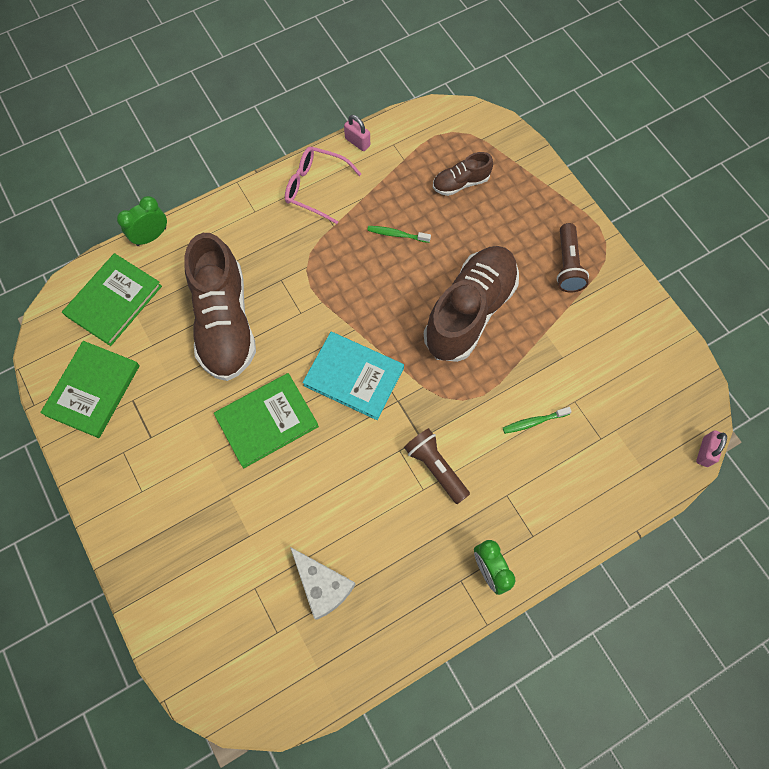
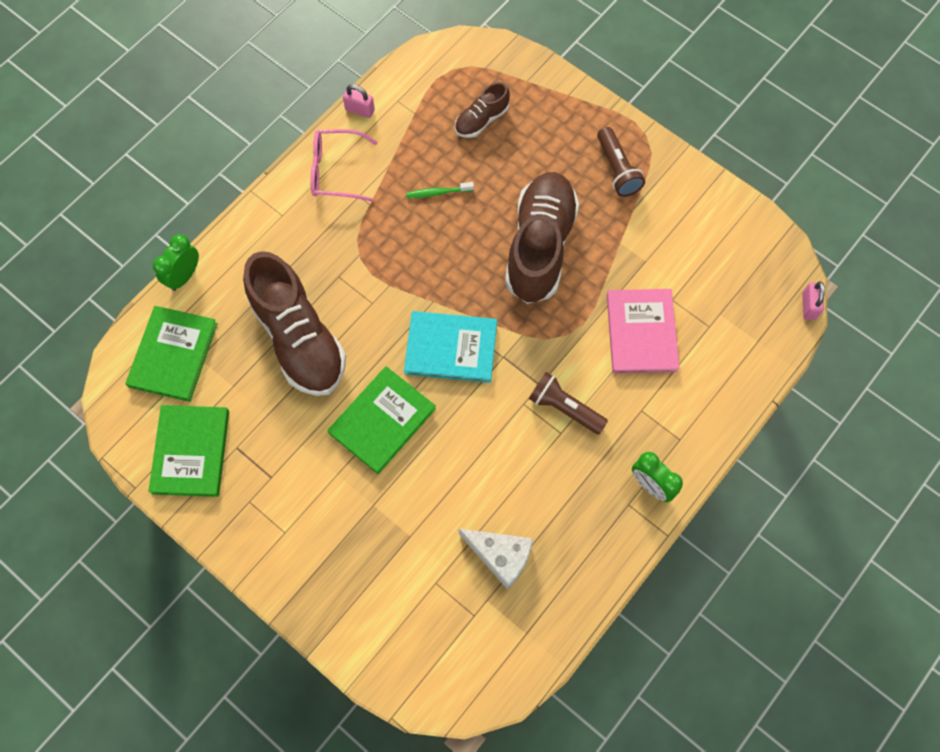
camera: 20 degrees left, 0 degrees up
(533, 422) = (641, 332): green toothbrush -> pink book

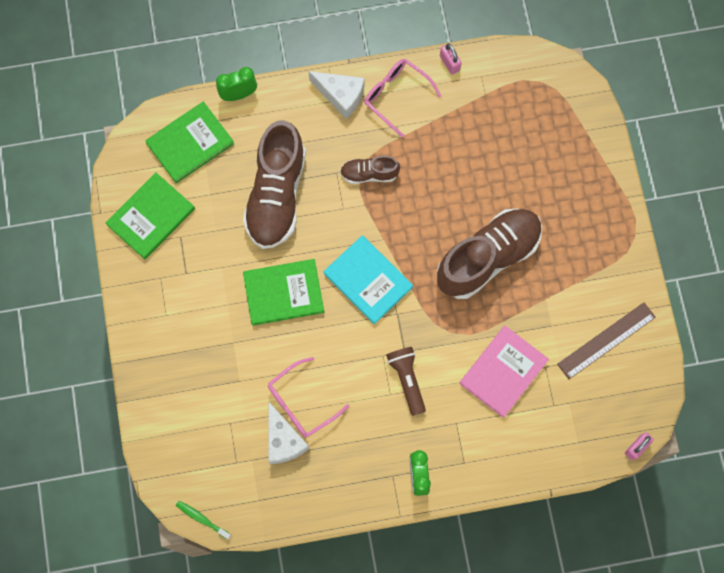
camera: 40 degrees right, 5 degrees up
(284, 207) = (341, 96): none -> white cheese
(437, 193) = (451, 165): green toothbrush -> green toothbrush (202, 519)
(481, 120) = (527, 135): brown shoe -> brown shoe (369, 174)
(487, 507) = (301, 403): none -> pink glasses
(617, 169) = (591, 245): brown flashlight -> none
(702, 237) = (606, 340): none -> brown ruler

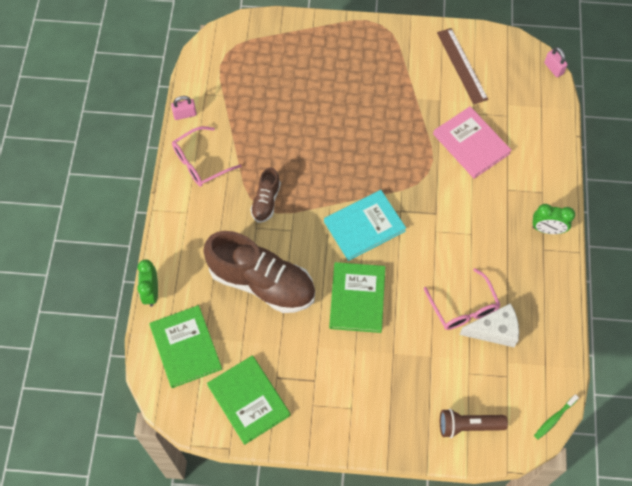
camera: 75 degrees left, 10 degrees down
(341, 96) = (184, 206): white cheese -> none
(407, 380) = (462, 217): brown flashlight -> brown flashlight (468, 426)
(488, 258) = (369, 130): brown shoe -> none

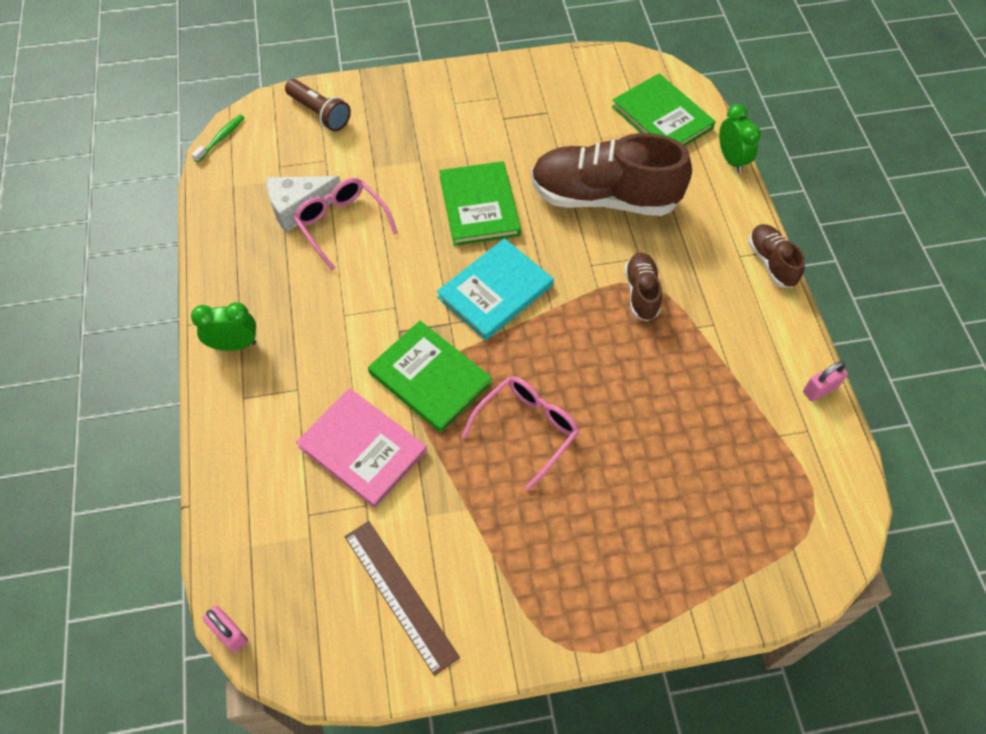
camera: 165 degrees right, 5 degrees down
(168, 202) = (771, 262): none -> brown shoe
(201, 162) = (757, 324): pink glasses -> pink glasses (527, 430)
(249, 400) = (569, 87): green book -> green book (430, 378)
(468, 426) = (320, 113): brown flashlight -> brown flashlight turned 60 degrees clockwise

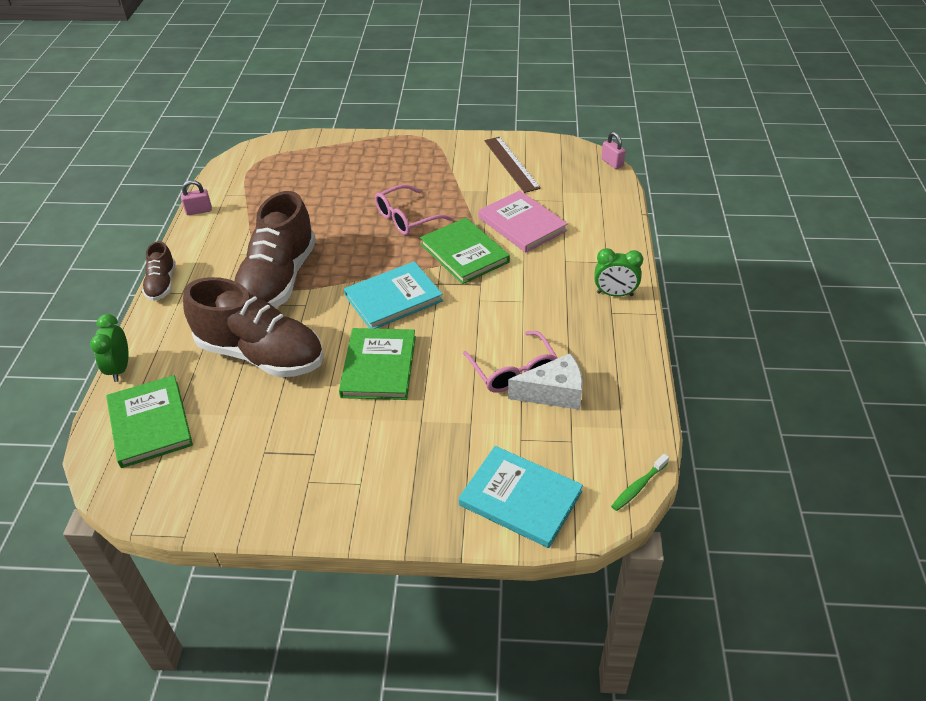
camera: 165 degrees left, 15 degrees down
(320, 113) = (520, 498): brown flashlight -> turquoise book
(641, 293) = (278, 280): brown shoe -> brown shoe, size x2.07

